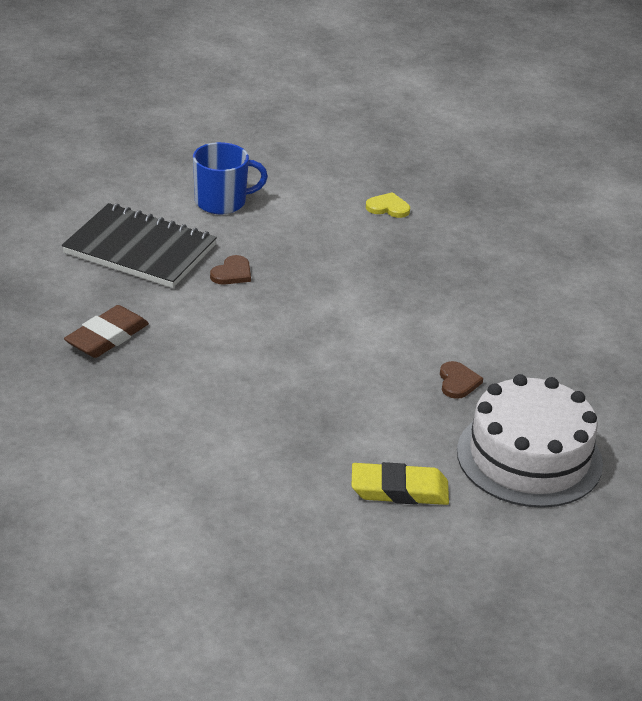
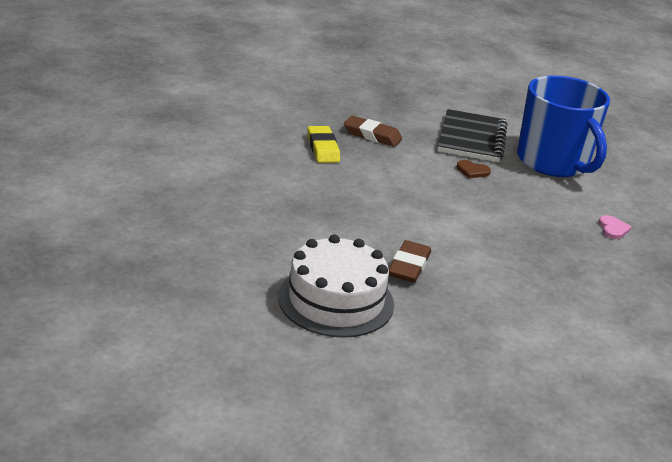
camera: 75 degrees right, 5 degrees down
(221, 202) = (553, 162): blue mug -> blue mug, size x1.93
(388, 207) = (613, 229): yellow heart -> pink heart
(399, 490) = (272, 244): yellow eraser -> yellow eraser (323, 148)
(458, 382) = (409, 266): brown heart -> brown eraser

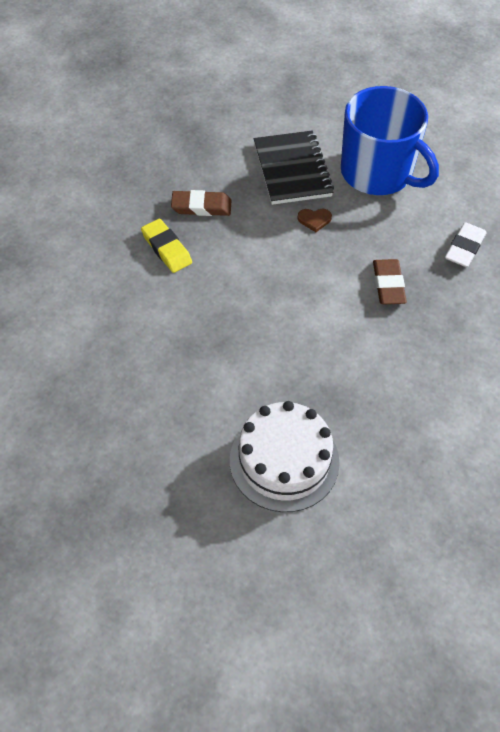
camera: 20 degrees left, 25 degrees up
(409, 266) = (322, 383): brown eraser -> brown eraser (388, 284)
(613, 229) = (464, 248): pink heart -> white eraser

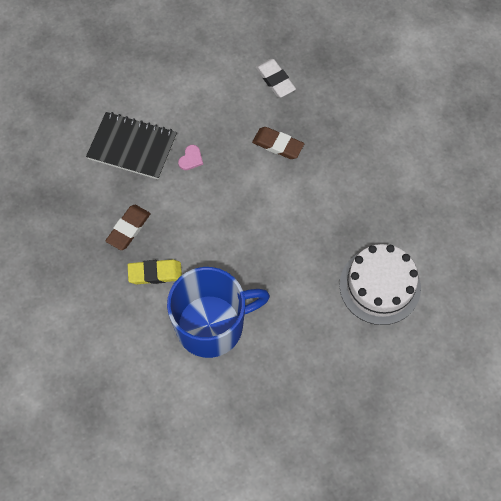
camera: 60 degrees left, 10 degrees up
(314, 220) = (191, 159): brown heart -> pink heart
(377, 173) = (173, 93): blue mug -> blue mug (211, 325)

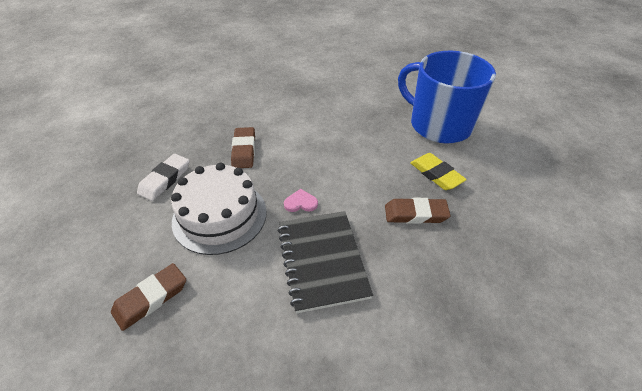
camera: 120 degrees left, 20 degrees down
(169, 48) = (151, 298): none -> brown eraser
(380, 286) = (328, 67): white cake -> white cake (219, 216)

